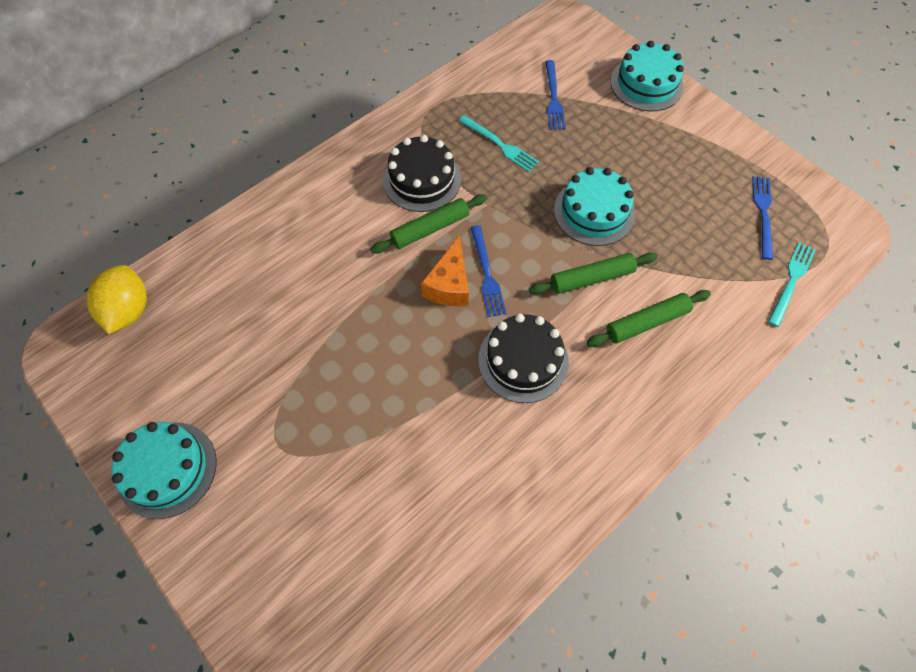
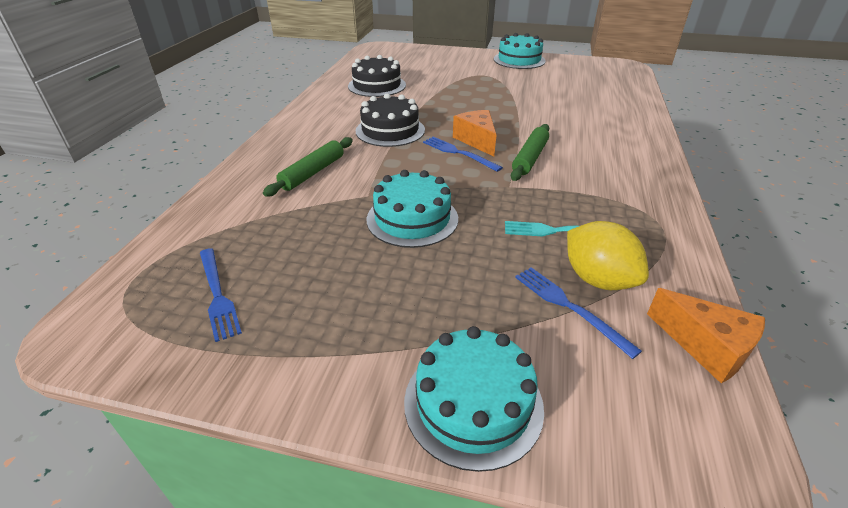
camera: 145 degrees right, 25 degrees down
(129, 310) = (624, 79): yellow lemon -> yellow lemon (598, 279)
(422, 179) = (581, 180): black cake -> black cake (377, 85)
(510, 49) = (706, 346): none -> orange cheese
(591, 278) = (376, 178): green rolling pin -> none
(791, 281) = (175, 245): turquoise fork -> none

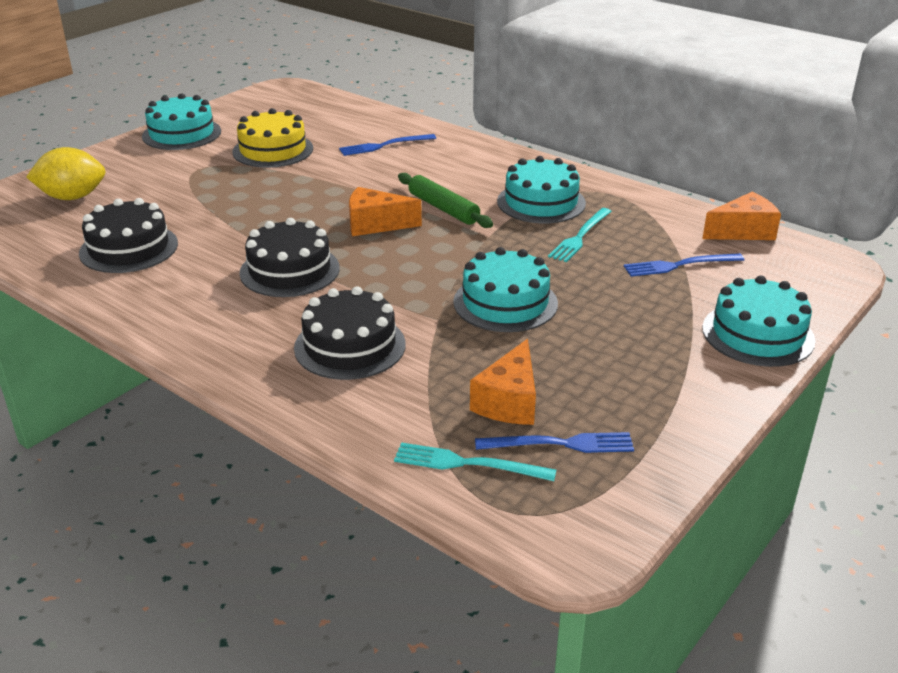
camera: 65 degrees left, 5 degrees down
(184, 255) = (468, 464): none -> turquoise fork
(270, 254) = (509, 401): none -> orange cheese
(313, 173) = (350, 346): green rolling pin -> black cake
(459, 153) = (394, 243): blue fork -> blue fork (384, 145)
(535, 85) = (273, 150): none -> yellow cake
(596, 197) = (541, 202): none -> turquoise cake
(598, 279) = (654, 243): yellow lemon -> yellow lemon (72, 197)

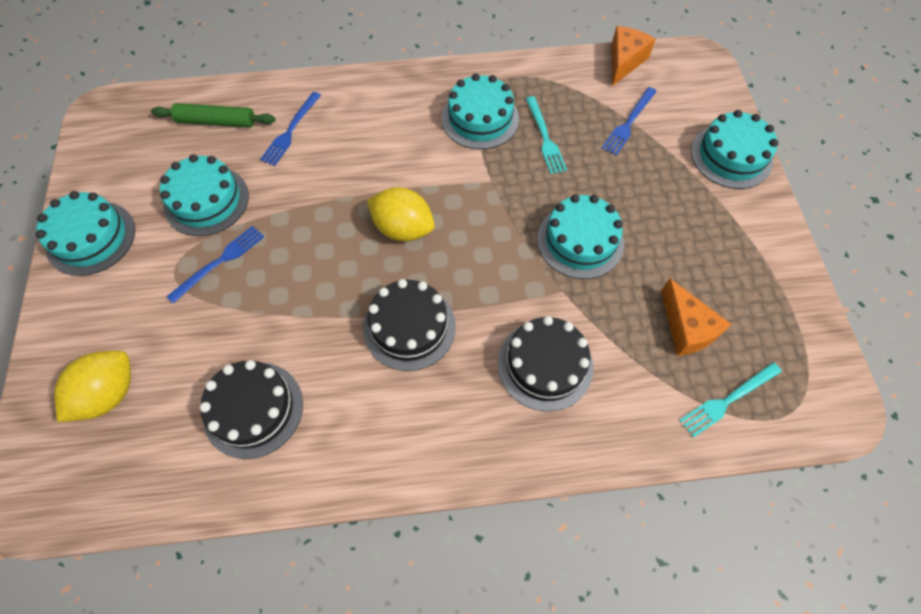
camera: 45 degrees left, 30 degrees up
(273, 150) = (206, 201): yellow cake -> turquoise cake
(375, 224) = (403, 228): orange cheese -> yellow lemon
(443, 208) = (426, 174): green rolling pin -> green rolling pin (216, 122)
(560, 444) = (748, 339): blue fork -> blue fork (219, 262)

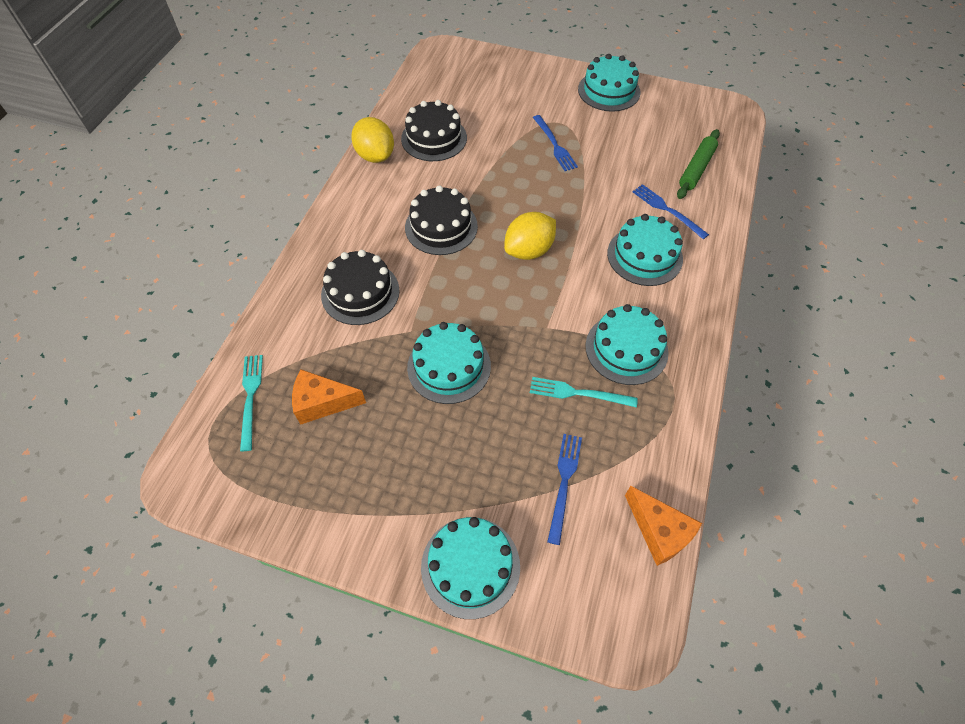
camera: 115 degrees right, 5 degrees down
(109, 394) = (485, 84): yellow lemon -> yellow lemon (375, 156)
(206, 201) = (614, 148): turquoise cake -> turquoise cake (644, 256)
(629, 123) = (564, 483): blue fork -> blue fork turned 45 degrees clockwise

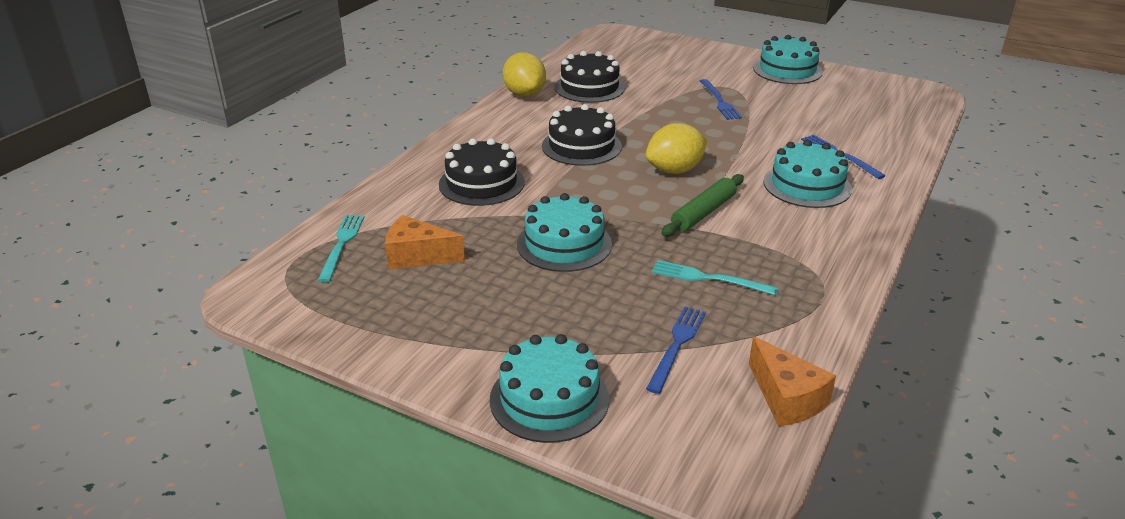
camera: 10 degrees right, 25 degrees down
(626, 349) = (772, 251): turquoise cake -> none
(696, 169) = (878, 129): green rolling pin -> green rolling pin (703, 213)

